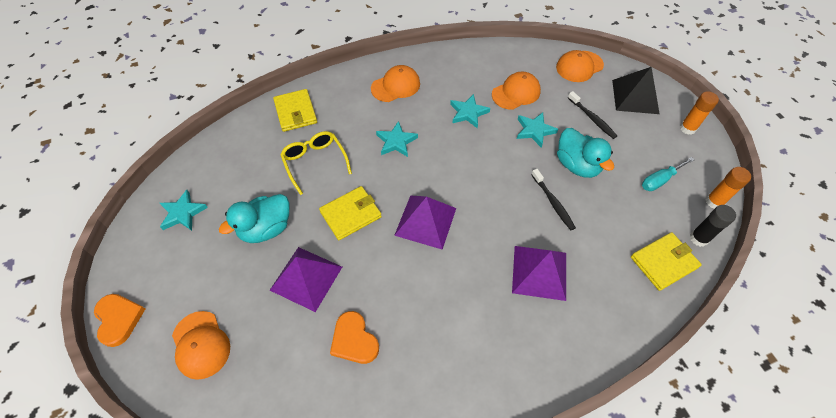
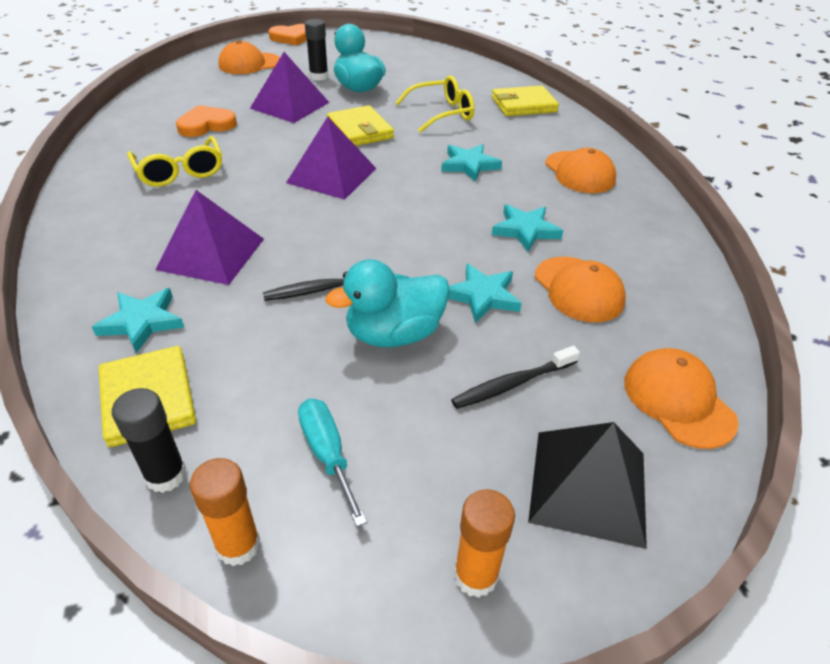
camera: 95 degrees right, 15 degrees down
(183, 213) = (390, 55): turquoise star -> turquoise star (142, 322)
(238, 267) = (319, 77): none -> black glue stick
(441, 332) = (180, 172): none -> yellow glasses

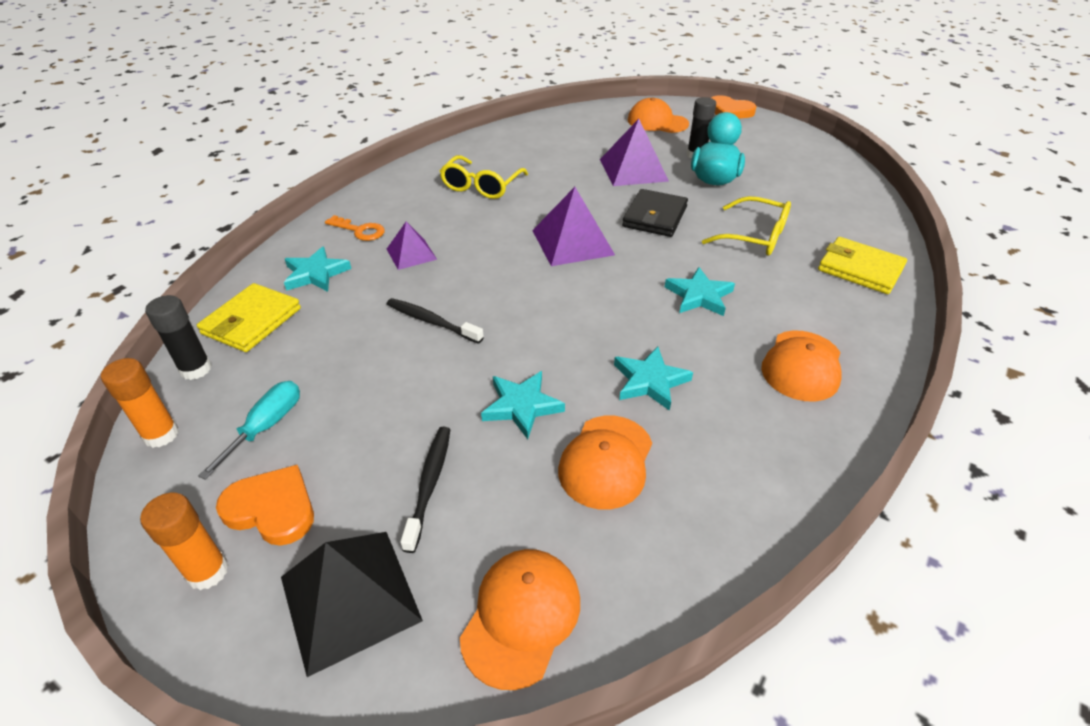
camera: 50 degrees right, 0 degrees up
(120, 264) = (360, 230): none -> orange key
(206, 125) = (550, 159): orange heart -> orange heart (272, 508)
(211, 253) = (411, 254): purple pyramid -> purple pyramid, size x0.60
(360, 130) = (655, 217): yellow wallet -> black wallet
(394, 334) = (420, 385): turquoise duck -> none
(512, 384) = (429, 484): black toothbrush -> black toothbrush turned 75 degrees clockwise

